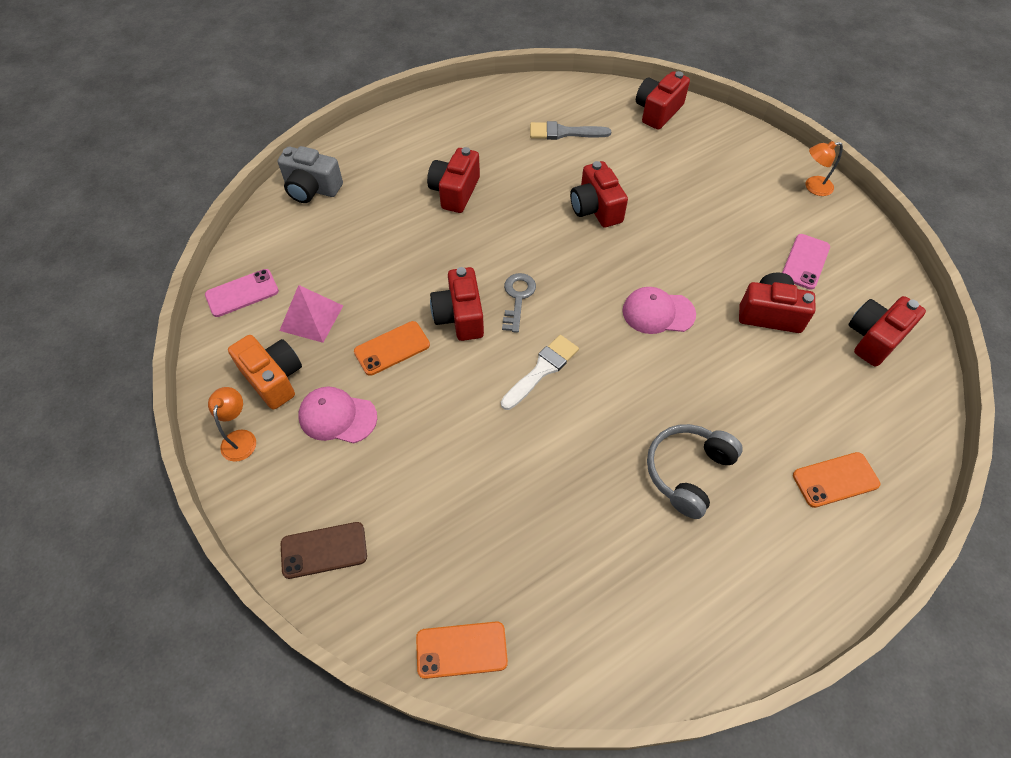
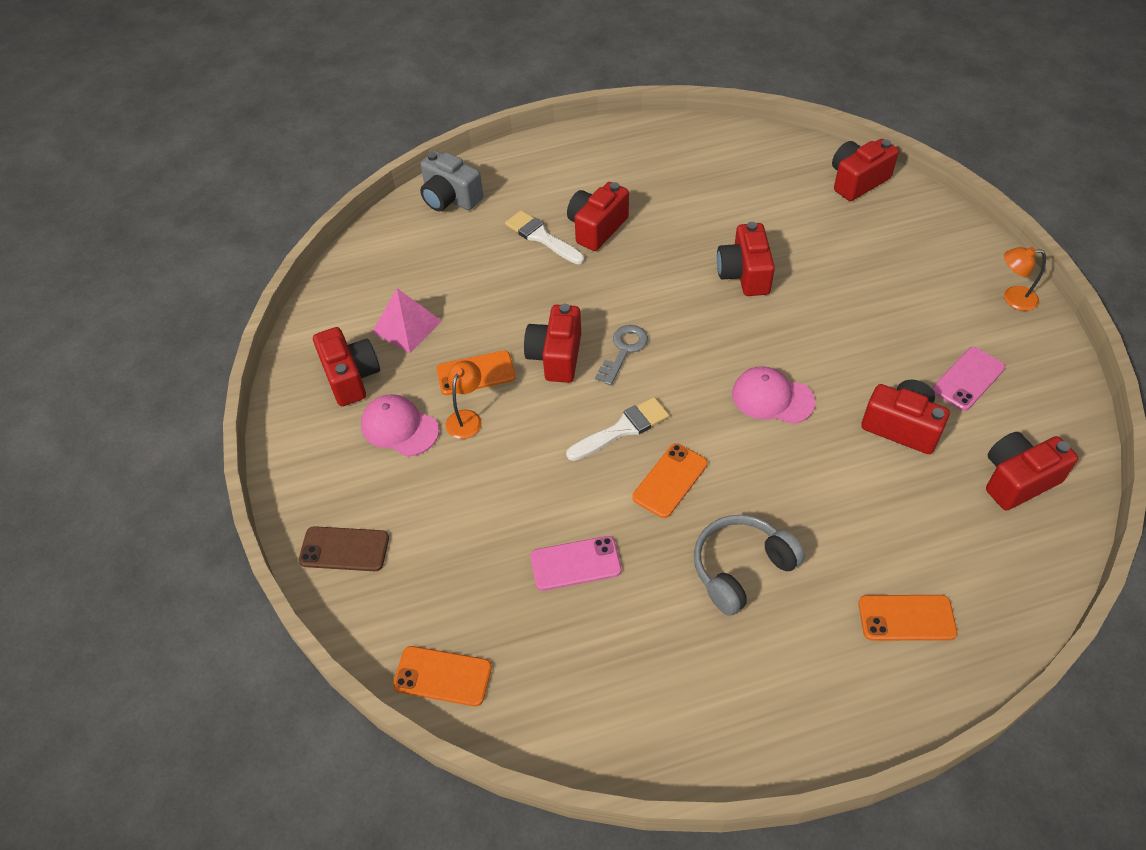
camera: 20 degrees right, 5 degrees down
(240, 438) = (301, 426): orange lamp -> orange lamp (466, 418)
(242, 293) = (348, 288): pink phone -> pink phone (575, 564)
(274, 378) = (351, 377): orange camera -> red camera
(408, 209) = (541, 237): none -> white brush
(564, 132) = (739, 186): grey brush -> none
(600, 407) = (670, 480): none -> orange phone

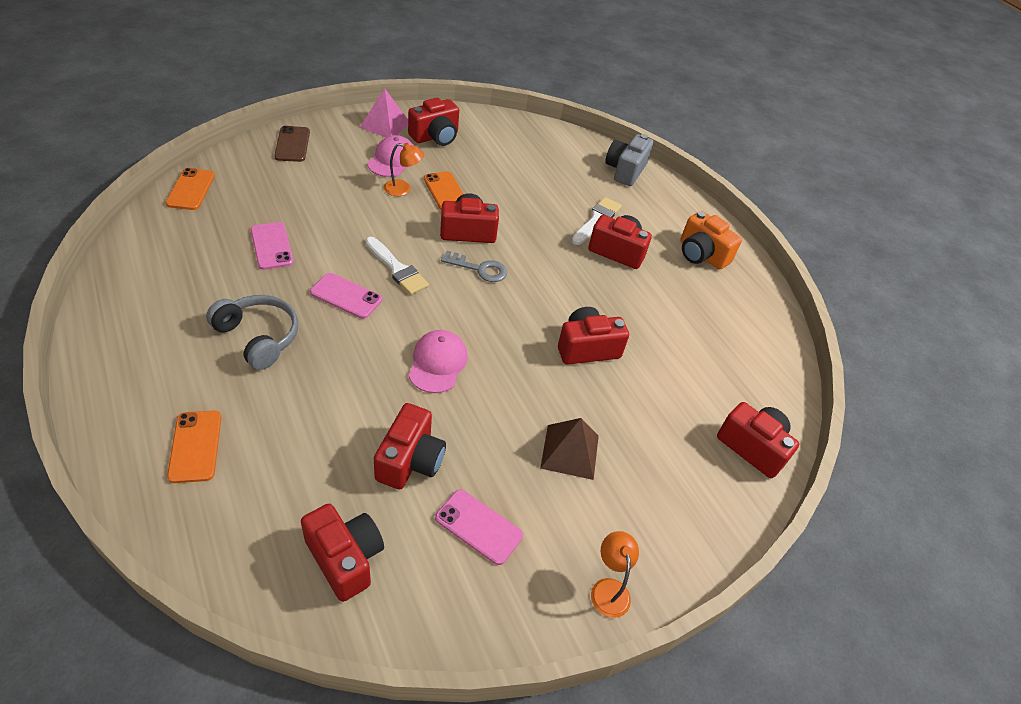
camera: 70 degrees right, 5 degrees down
(406, 326) = (486, 157): pink pyramid -> pink pyramid (385, 125)
(604, 163) = (701, 254): none -> orange camera
(670, 480) = (346, 296): orange phone -> pink phone
(876, 304) = (570, 451): none -> brown pyramid

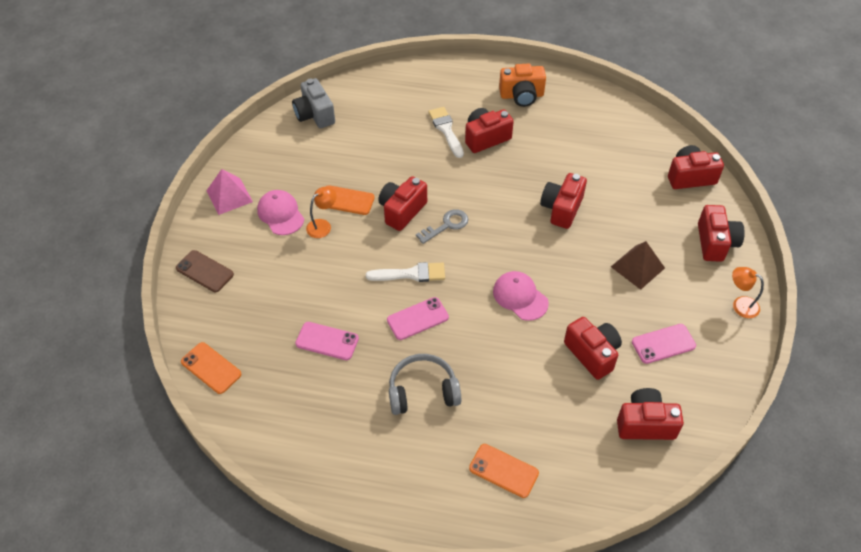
camera: 45 degrees left, 5 degrees up
(435, 137) = (273, 171): red camera -> red camera (715, 243)
(625, 170) = (406, 81): grey camera -> grey camera (315, 115)

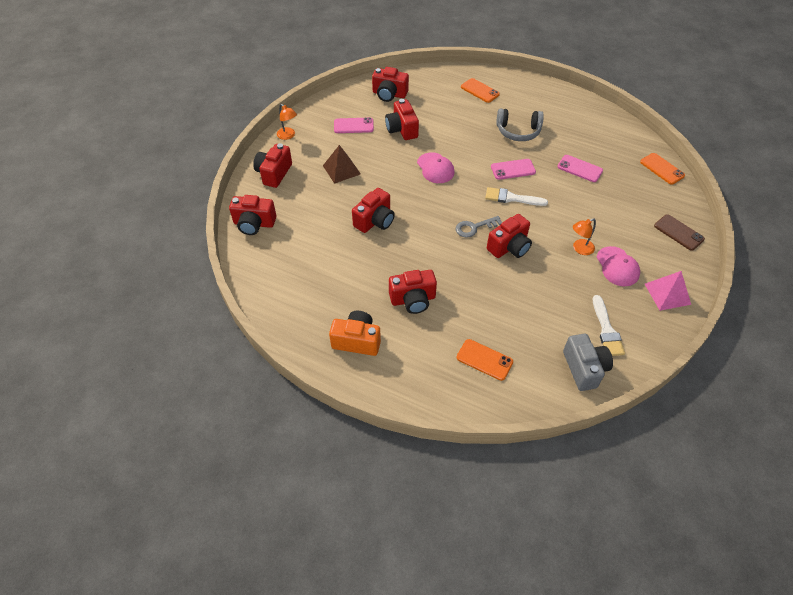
camera: 165 degrees left, 0 degrees up
(346, 200) = (557, 266): orange phone -> orange phone (484, 360)
(446, 130) = (449, 317): white brush -> white brush (606, 330)

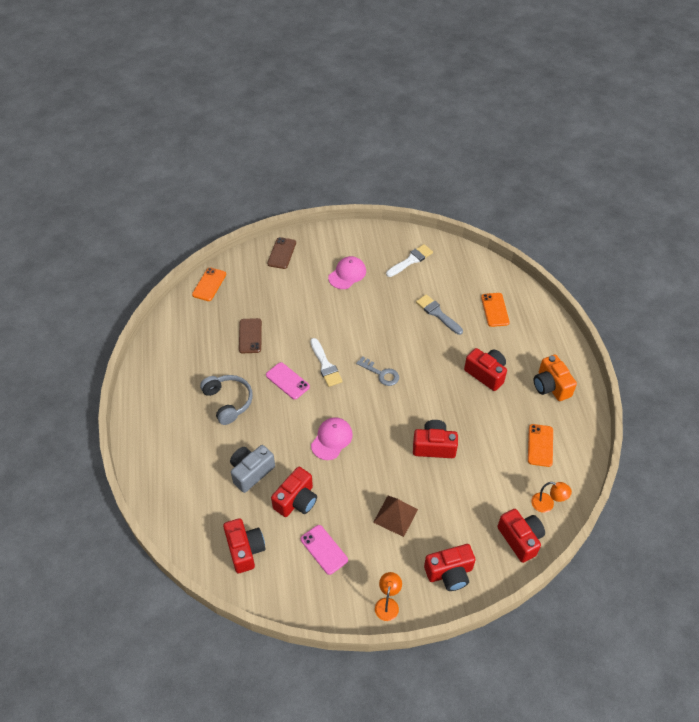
camera: 125 degrees left, 0 degrees up
(479, 91) = (180, 466): orange phone -> orange phone (540, 445)
(509, 247) = (382, 342): red camera -> none
(514, 307) = (437, 313): none -> grey brush
(579, 169) = (250, 336): pink phone -> brown phone
(579, 249) = (347, 300): orange lamp -> orange lamp (547, 504)
(584, 368) = (452, 260): grey camera -> grey camera (251, 472)
(667, 294) = (350, 241): pink pyramid -> none

